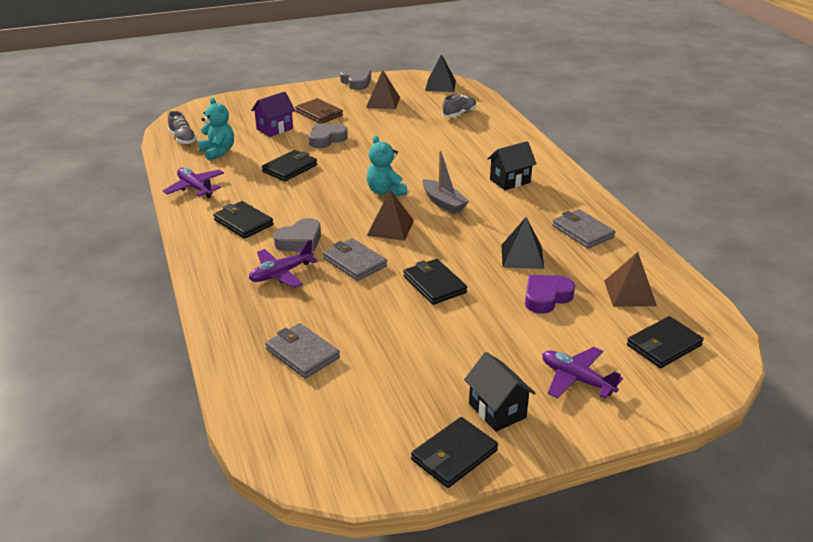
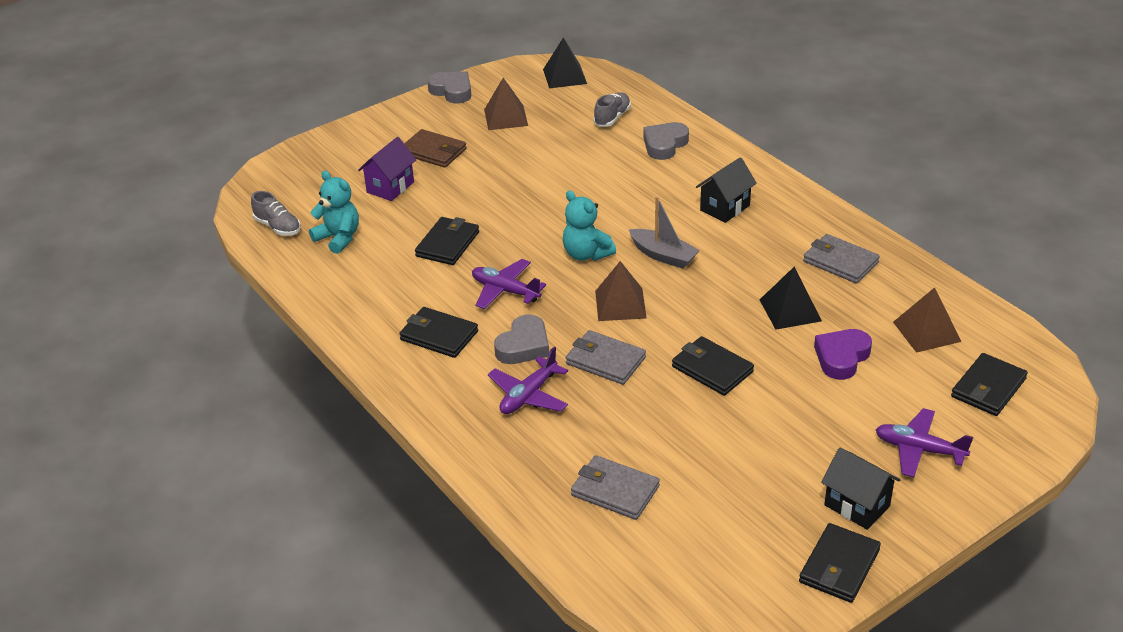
camera: 15 degrees left, 5 degrees up
(195, 188) = (345, 298): purple plane -> purple plane (505, 291)
(326, 139) = (467, 190): grey heart -> grey heart (664, 145)

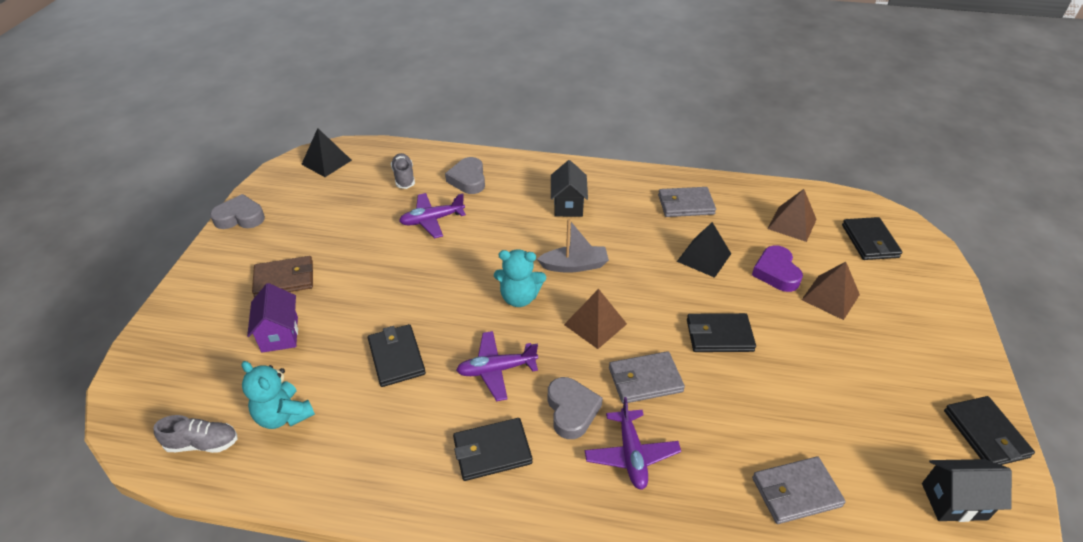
camera: 45 degrees left, 5 degrees up
(338, 238) = (283, 415): turquoise teddy bear -> turquoise teddy bear turned 135 degrees counterclockwise
(506, 117) = (316, 217): brown pyramid -> brown pyramid (830, 297)
(857, 505) = (929, 377): black house -> black house (954, 501)
(919, 449) = (899, 309): purple plane -> purple plane (432, 220)

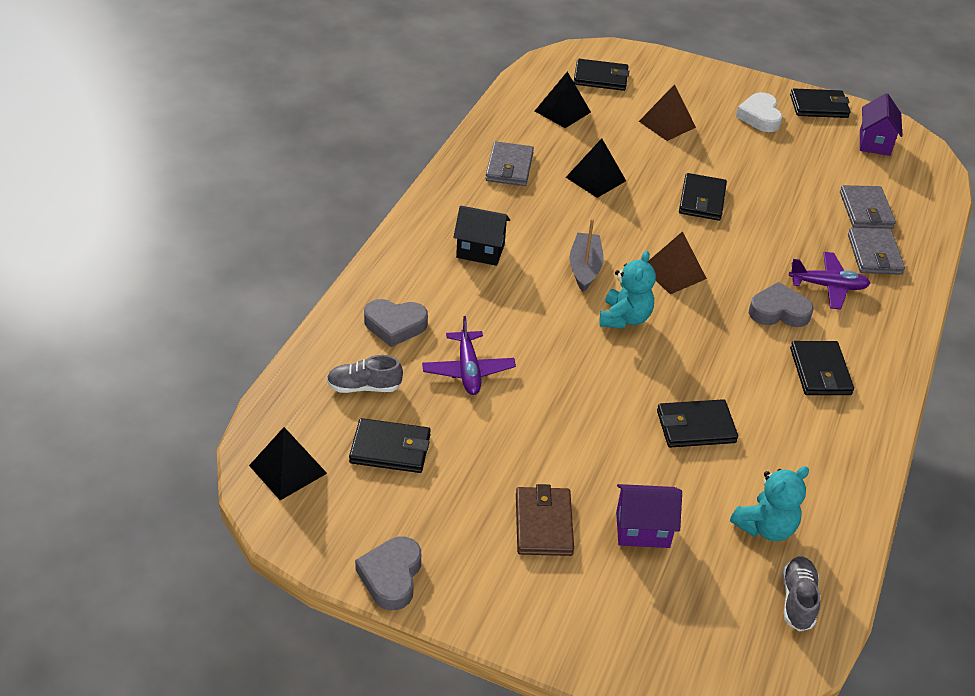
camera: 80 degrees left, 0 degrees up
(349, 198) = (390, 449): none -> black wallet
(496, 370) = (723, 352): purple plane -> none
(645, 380) = (748, 258): grey wallet -> grey wallet (874, 254)
(776, 272) = (628, 143): purple heart -> none
(792, 224) = (562, 111): brown pyramid -> black pyramid
(910, 374) = (759, 117): none -> white heart
(954, 501) = (874, 143): black house -> purple house

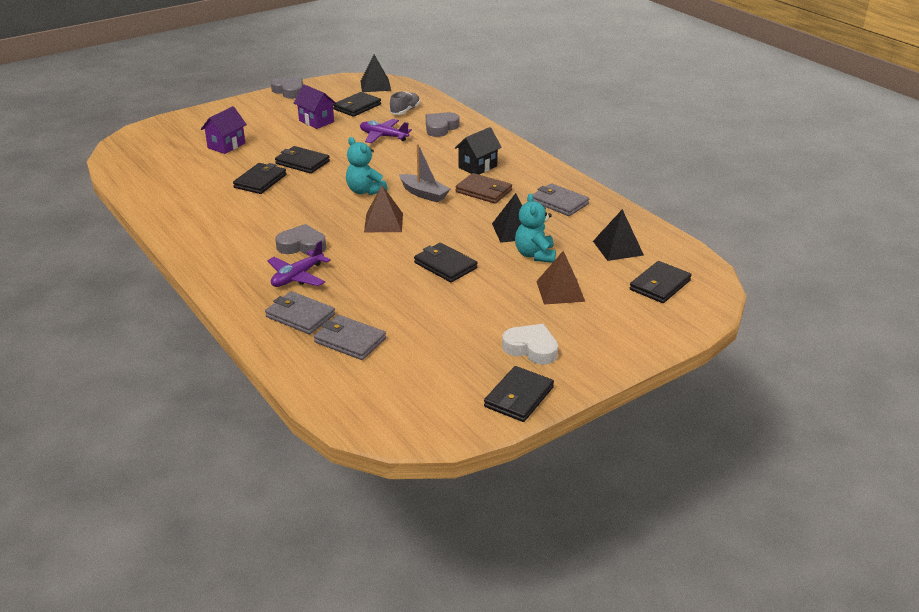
camera: 125 degrees right, 10 degrees down
(543, 524) = (265, 126): brown wallet -> brown wallet (484, 191)
(765, 527) = (178, 174): turquoise teddy bear -> turquoise teddy bear (535, 255)
(778, 311) = (302, 245): grey heart -> grey heart turned 120 degrees counterclockwise
(797, 600) = (134, 166): grey shoe -> none
(820, 371) = (238, 237): black wallet -> black wallet (302, 162)
(874, 143) = (430, 401): purple house -> purple house (316, 121)

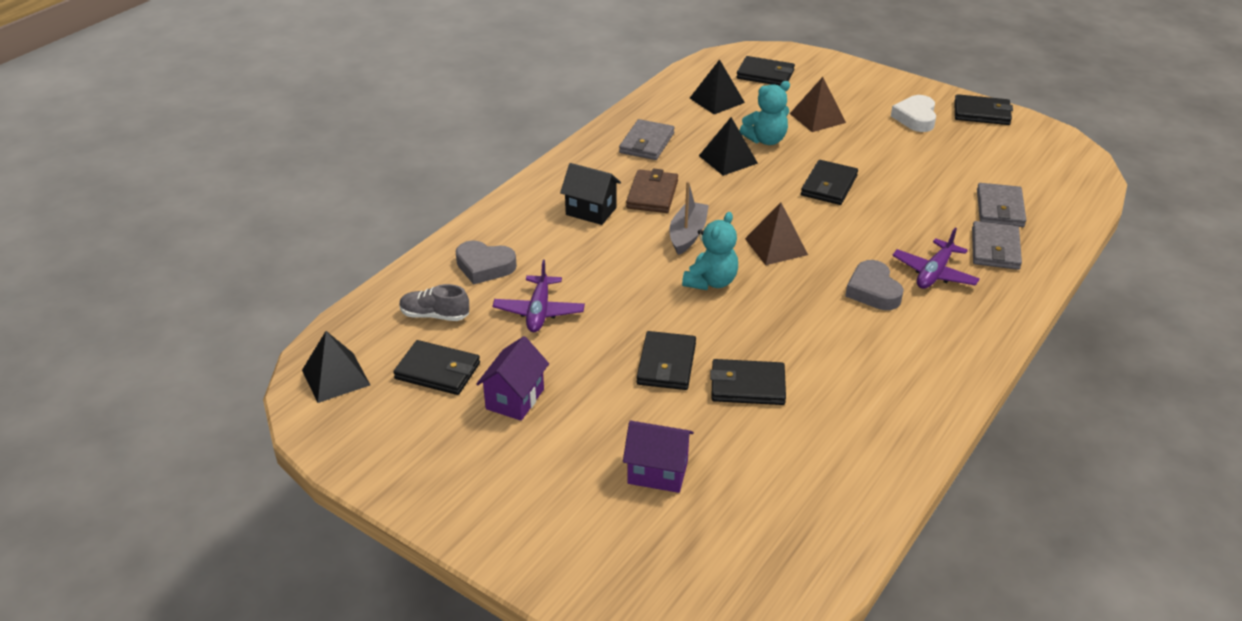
camera: 110 degrees left, 5 degrees up
(289, 91) = (394, 482): grey heart -> none
(297, 277) = (934, 273): purple plane -> purple plane turned 105 degrees clockwise

